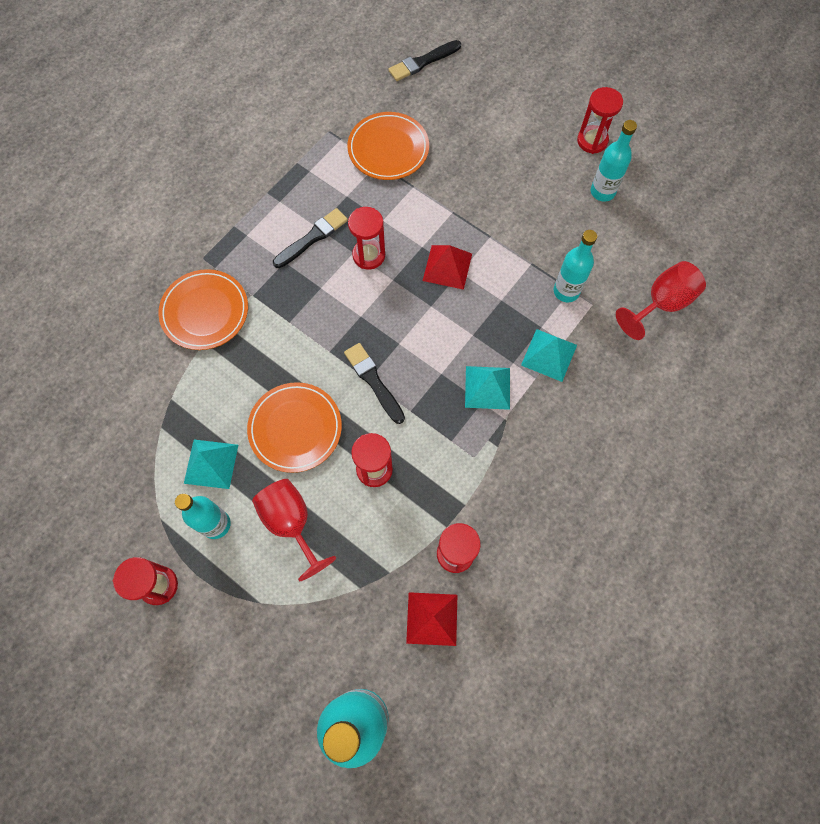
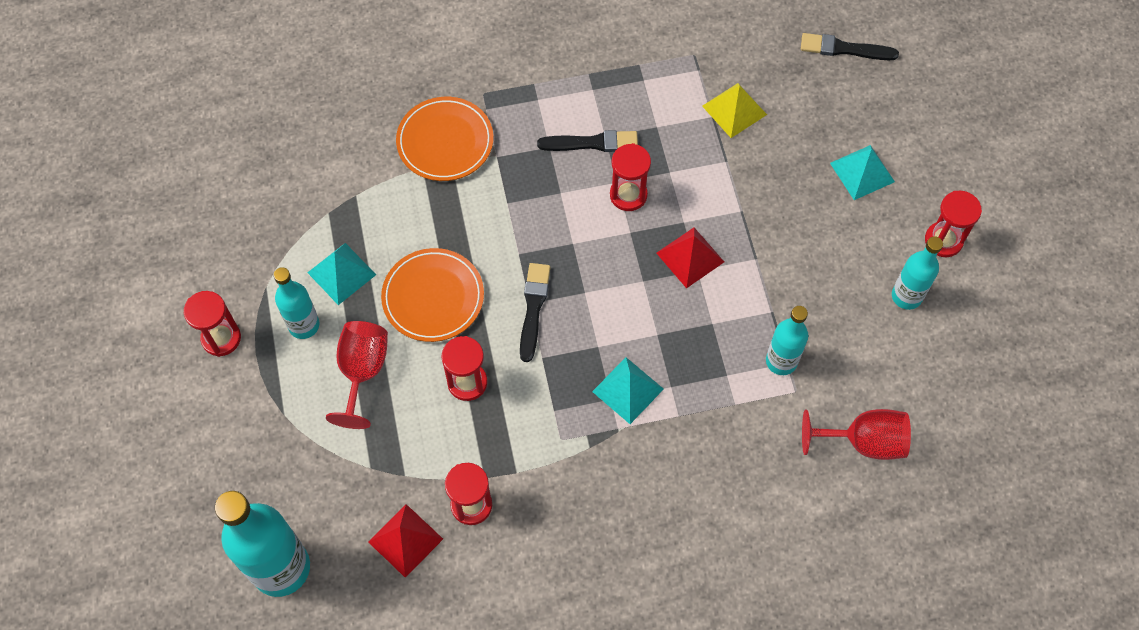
camera: 40 degrees right, 5 degrees down
(388, 149) = (734, 110): orange plate -> yellow pyramid
(549, 355) = (710, 405): turquoise pyramid -> turquoise pyramid (862, 172)

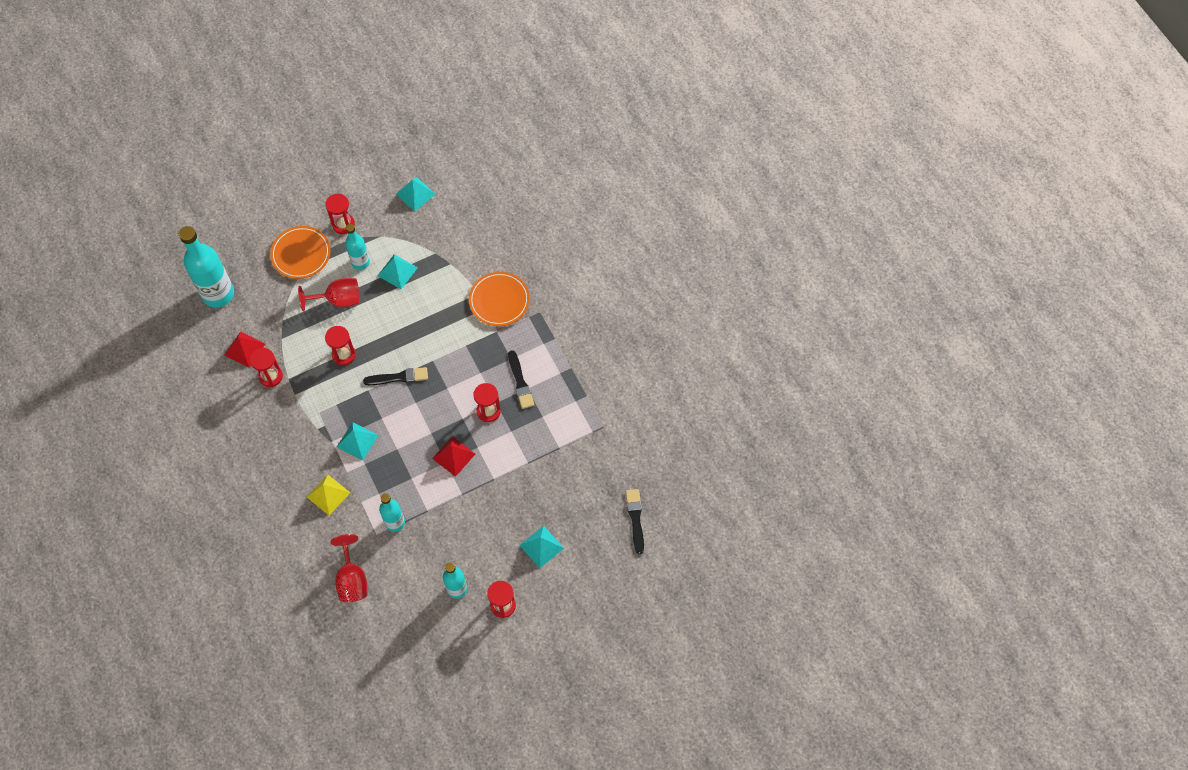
camera: 75 degrees right, 0 degrees up
(207, 219) = (415, 194): none -> turquoise pyramid
(433, 297) = (393, 322): orange plate -> orange plate (301, 254)
(734, 110) = (567, 460): yellow pyramid -> yellow pyramid (328, 494)

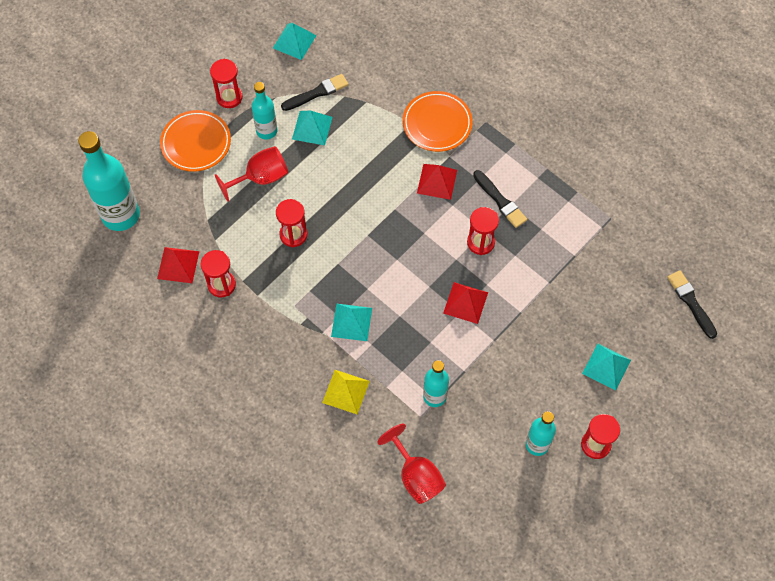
camera: 20 degrees left, 0 degrees up
(398, 377) = (365, 239): black brush -> black brush (317, 93)
(476, 349) = (437, 181): none -> red pyramid

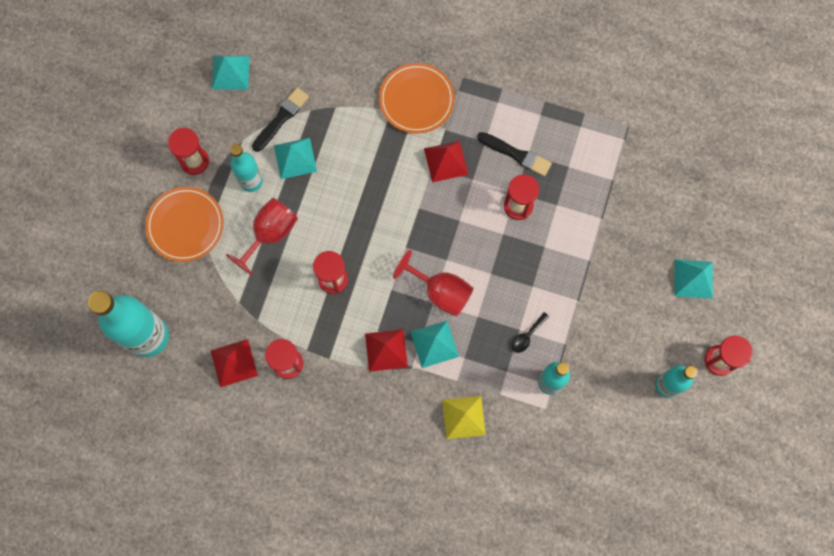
camera: 25 degrees left, 10 degrees up
(416, 476) = (570, 469): red goblet -> red goblet (441, 292)
(434, 350) = (527, 336): none -> black spoon
(465, 302) = (533, 274): red pyramid -> red pyramid (386, 350)
(691, 302) = (740, 179): black brush -> none

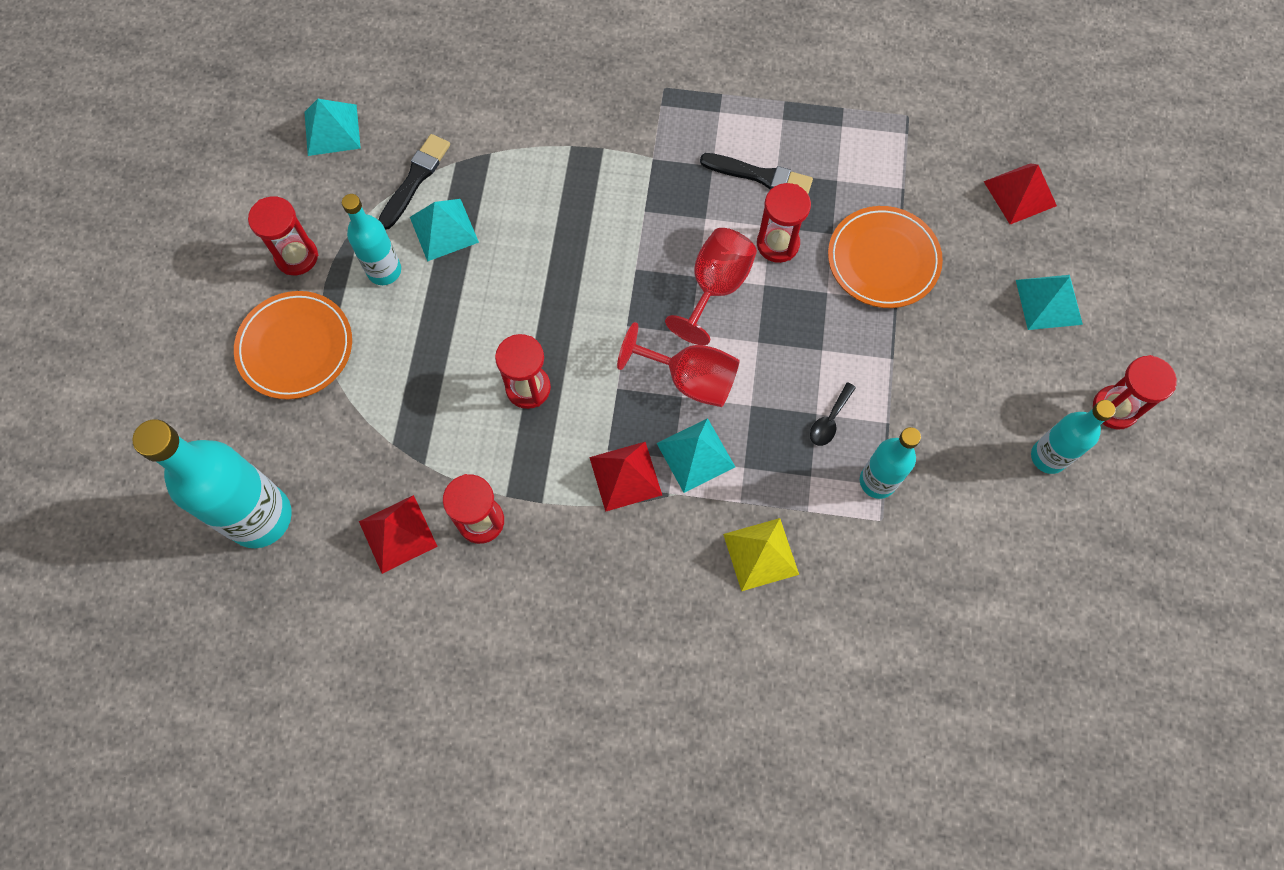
camera: 10 degrees left, 5 degrees down
(270, 234) = (424, 339): red goblet -> red goblet (715, 287)
(416, 100) = (604, 126): orange plate -> orange plate (883, 260)
(445, 161) = (662, 200): red pyramid -> red pyramid (1019, 193)

